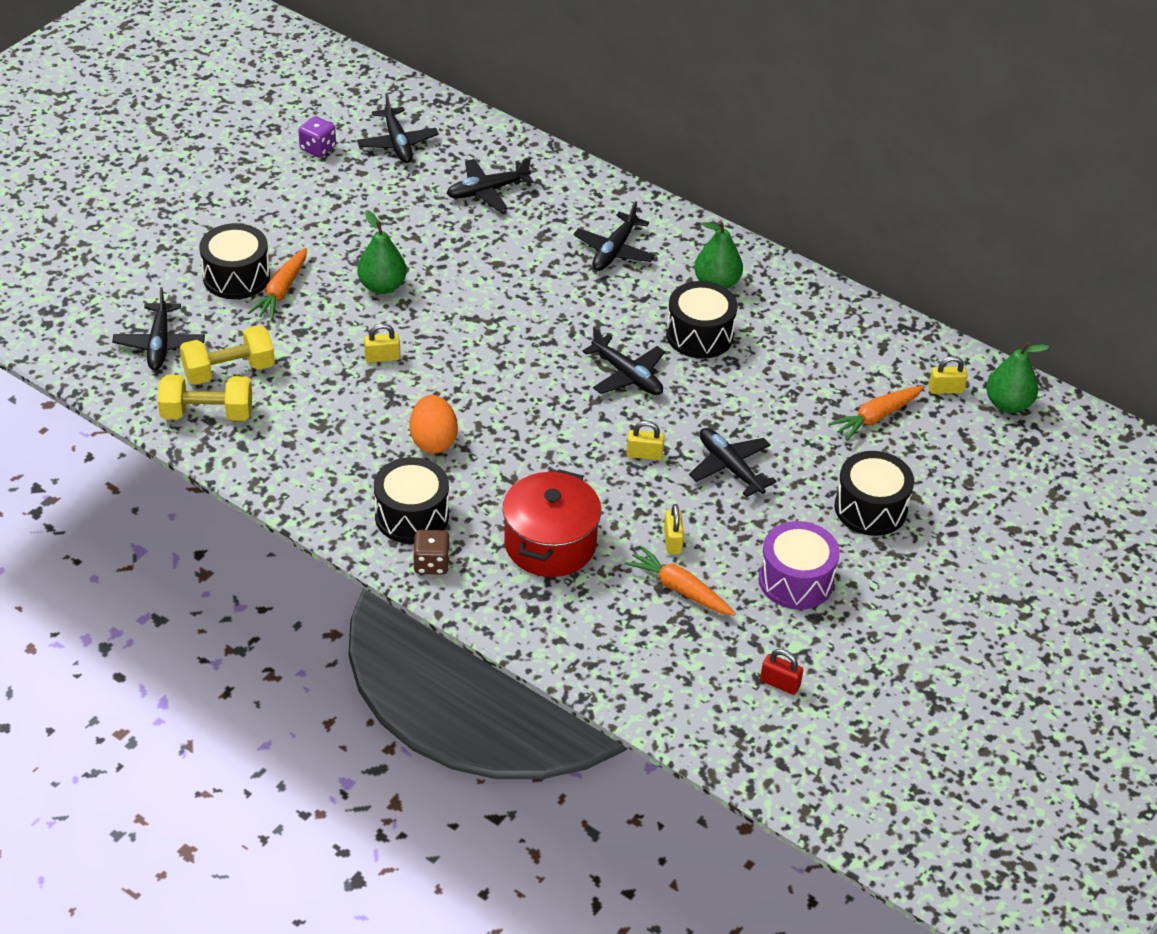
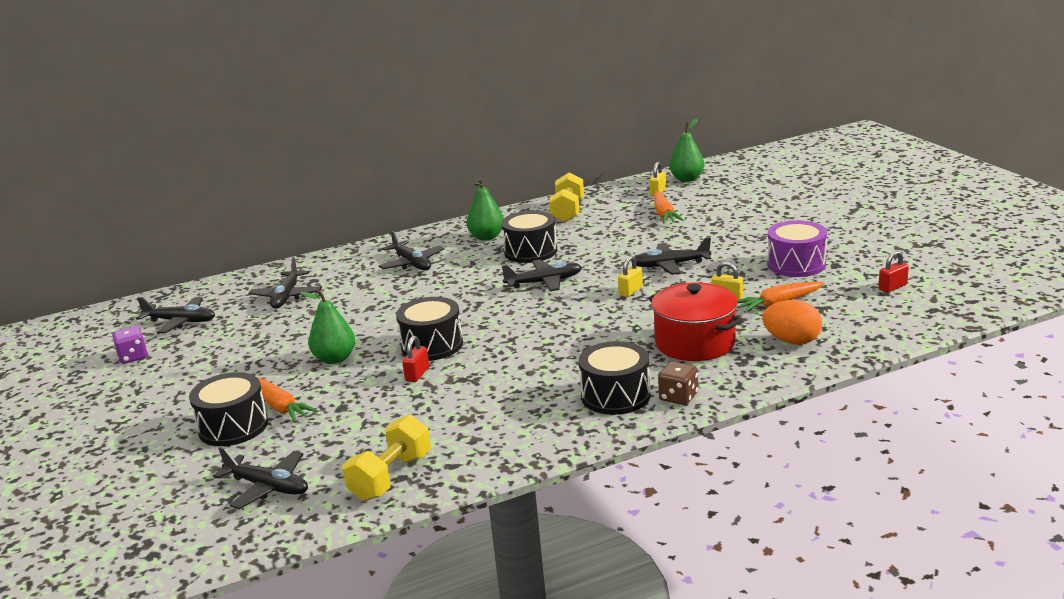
camera: 55 degrees left, 20 degrees down
(229, 371) = (348, 454): yellow dumbbell -> yellow dumbbell (567, 211)
(382, 357) = (417, 374): yellow padlock -> red padlock
(433, 441) = (537, 370): orange egg -> orange egg (792, 341)
(870, 508) = (746, 230): black drum -> black drum (432, 345)

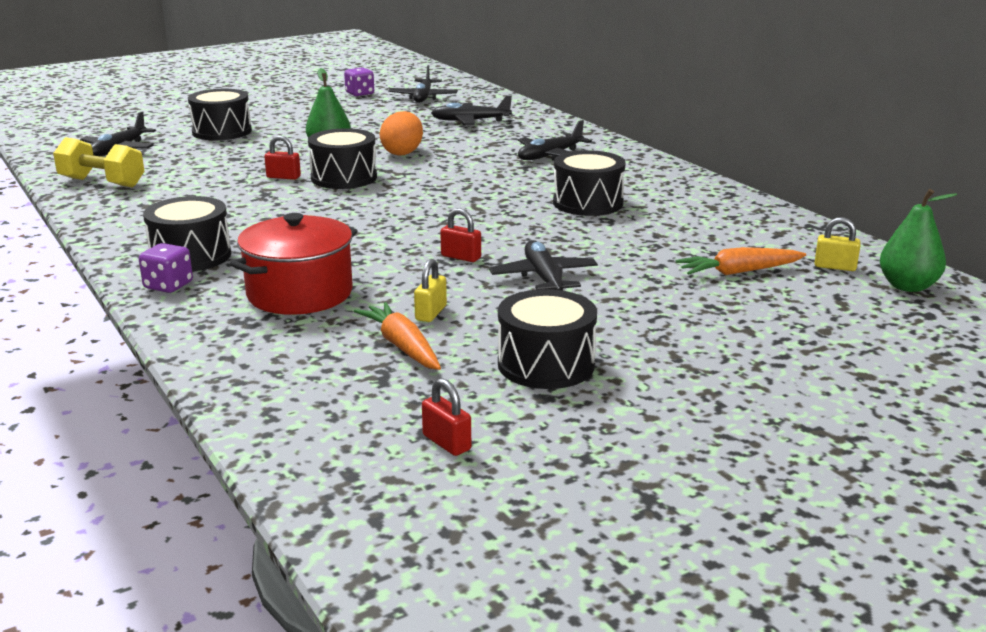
camera: 80 degrees right, 0 degrees up
(281, 407) = (247, 141): orange carrot -> none
(487, 237) = (631, 181): green pear -> none
(544, 282) = (493, 214): black plane -> none
(567, 211) = (730, 215): yellow dumbbell -> none
(631, 291) = (461, 257): yellow padlock -> red padlock
(678, 397) = (168, 285): brown dice -> purple dice
(792, 341) = (280, 352): orange egg -> orange egg (402, 153)
(796, 264) = (546, 364): purple drum -> black drum

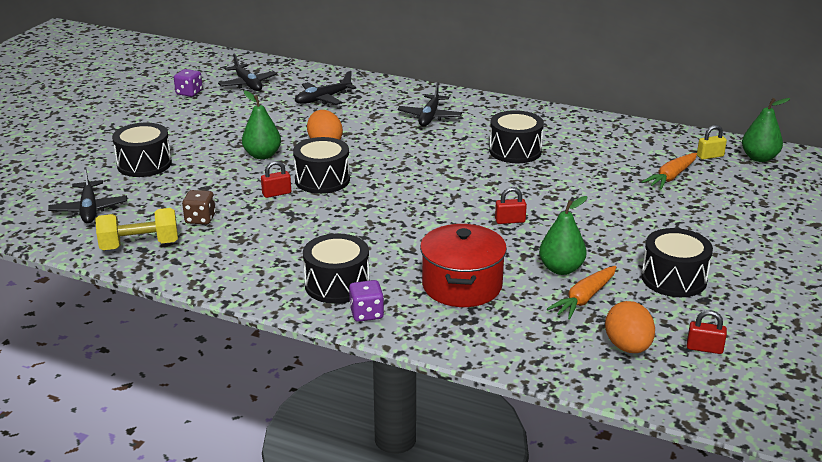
camera: 35 degrees left, 5 degrees up
(184, 178) = (200, 219): none -> brown dice
(359, 406) = (628, 347): none -> orange egg
(402, 346) = (584, 299): orange carrot -> orange carrot turned 75 degrees counterclockwise
(431, 313) = (561, 269): yellow padlock -> green pear
(543, 278) = (580, 219): black plane -> none

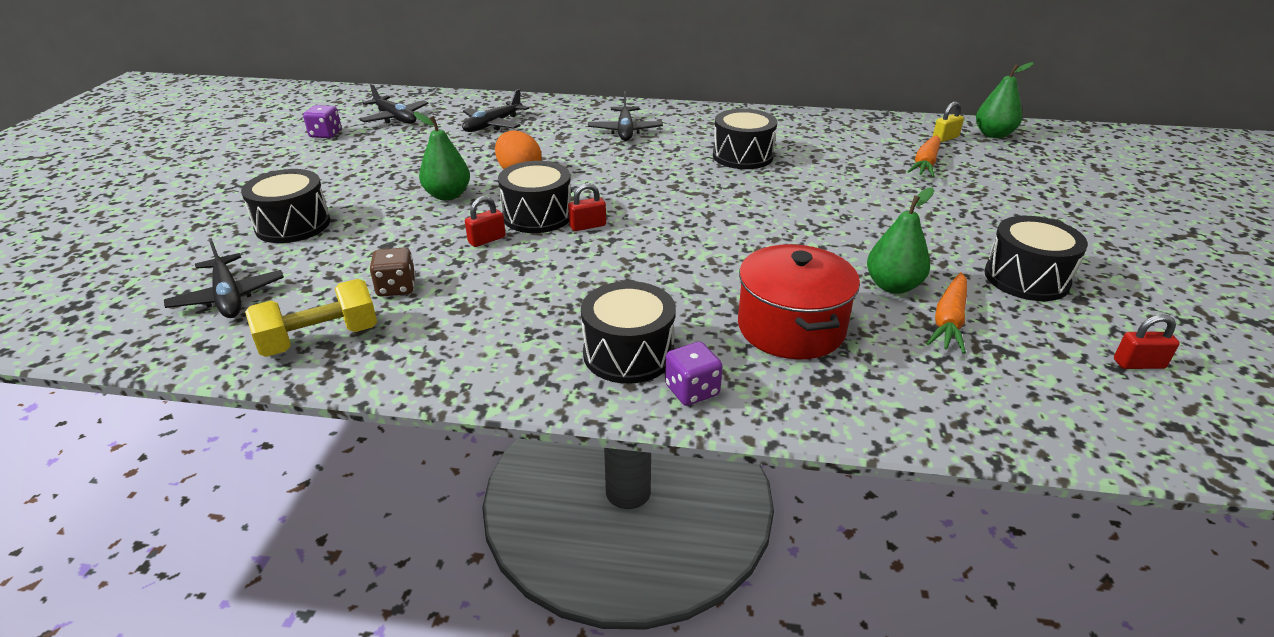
camera: 15 degrees left, 5 degrees up
(510, 221) = (791, 235): red padlock -> red padlock (587, 226)
(628, 347) = (1052, 379): orange egg -> none

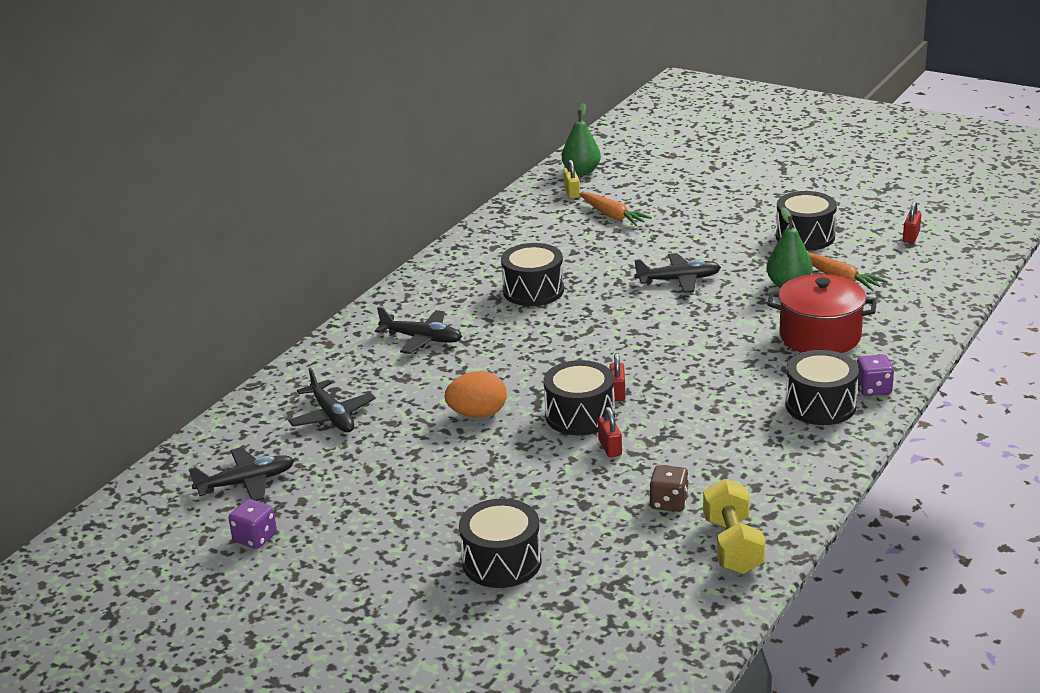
camera: 65 degrees left, 5 degrees down
(228, 297) = (632, 599): black plane -> black plane (679, 280)
(447, 195) = (499, 461): green pear -> none

